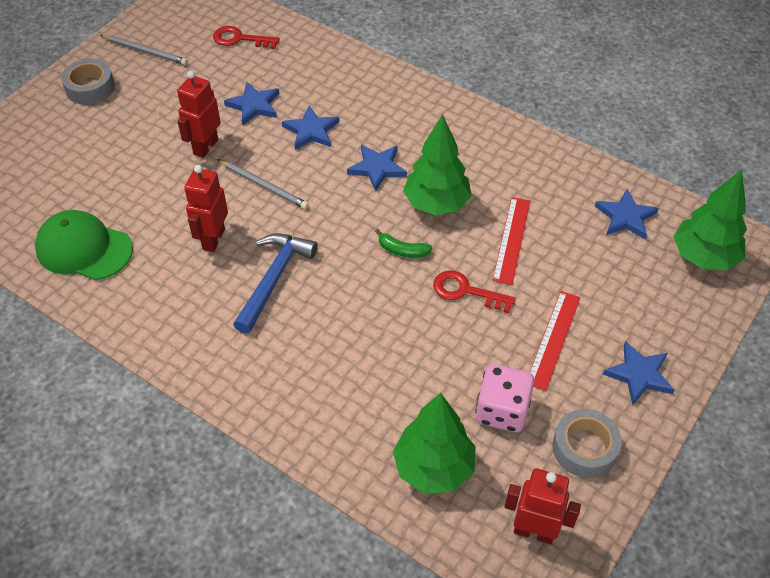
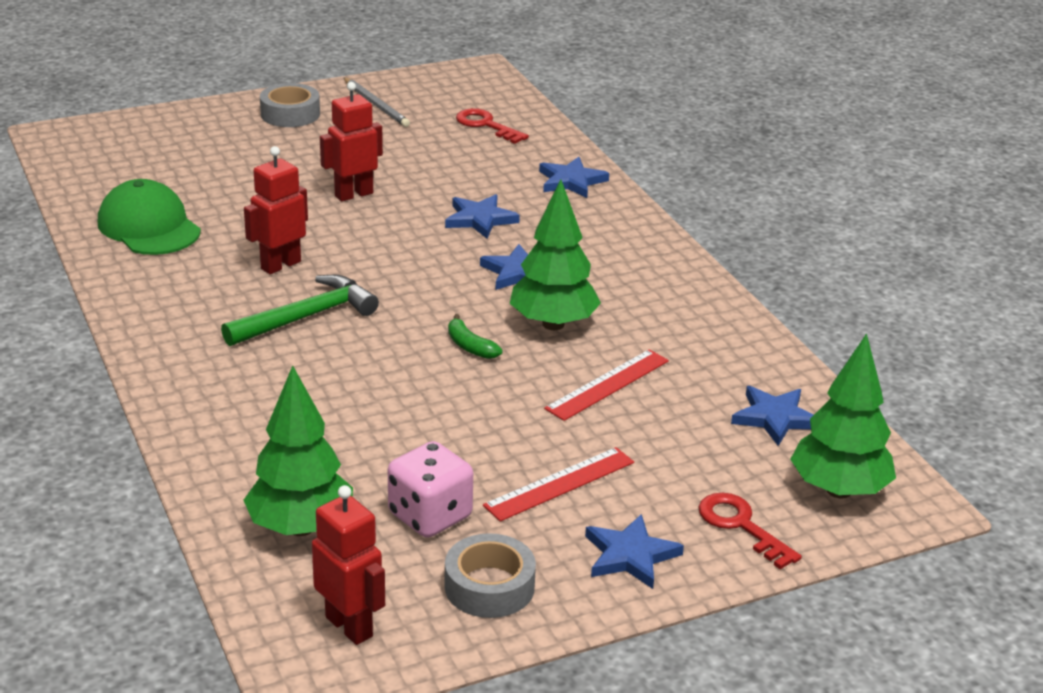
camera: 30 degrees right, 20 degrees down
(254, 105) = (441, 180): blue star -> blue star (571, 181)
(263, 186) = (379, 243): grey pencil -> none
(274, 279) = (306, 317): blue hammer -> green hammer
(466, 291) = (503, 405): red key -> red key (741, 526)

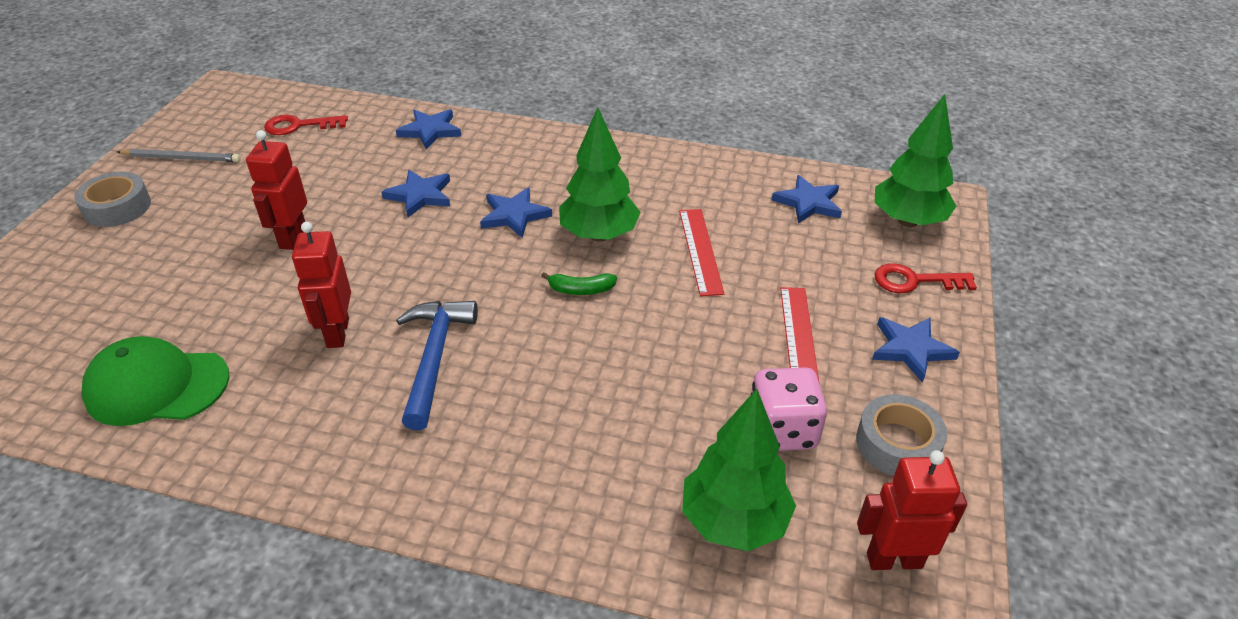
camera: 50 degrees left, 10 degrees up
(306, 317) = (434, 358): green hammer -> blue hammer

